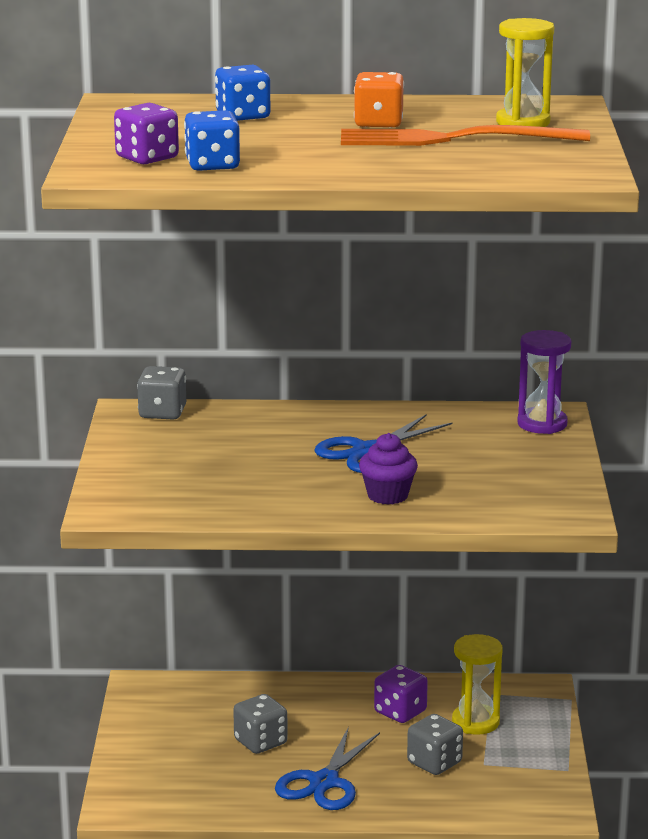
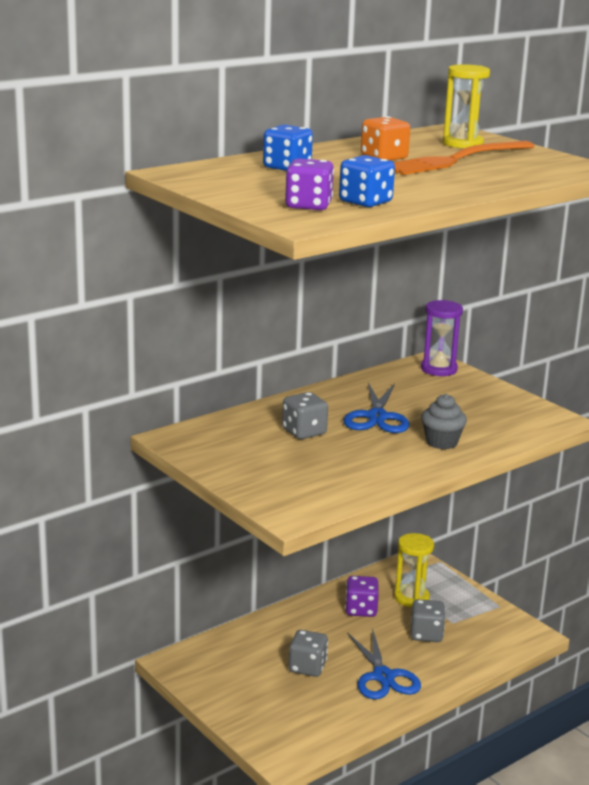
camera: 40 degrees left, 0 degrees up
(162, 413) = (198, 432): grey dice -> grey dice (304, 432)
(387, 495) = (441, 442): purple cupcake -> grey cupcake

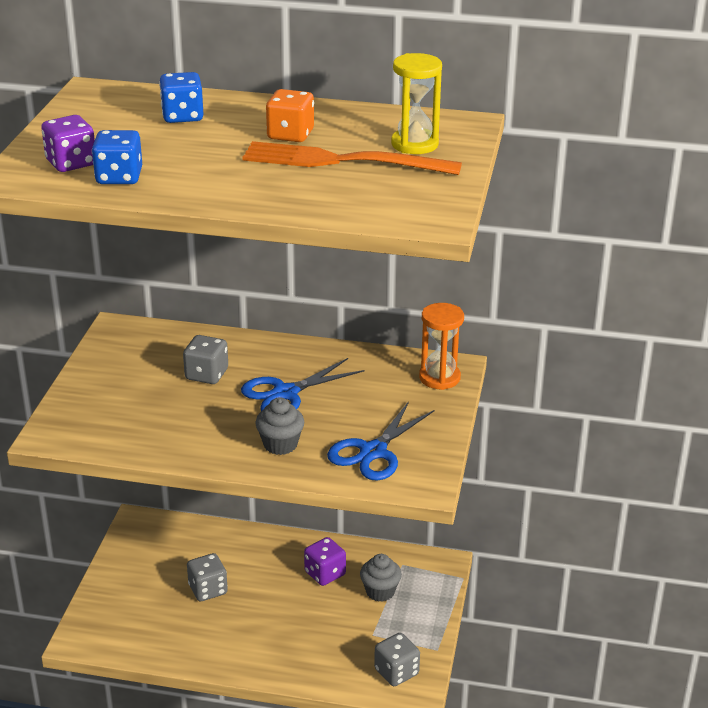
camera: 50 degrees right, 10 degrees up
(383, 677) = (242, 636): blue scissors -> blue scissors (373, 452)
(411, 598) = (380, 591): yellow hourglass -> grey cupcake
(426, 634) = (334, 628): grey dice -> grey dice (396, 672)
(438, 369) = (439, 378): purple hourglass -> orange hourglass

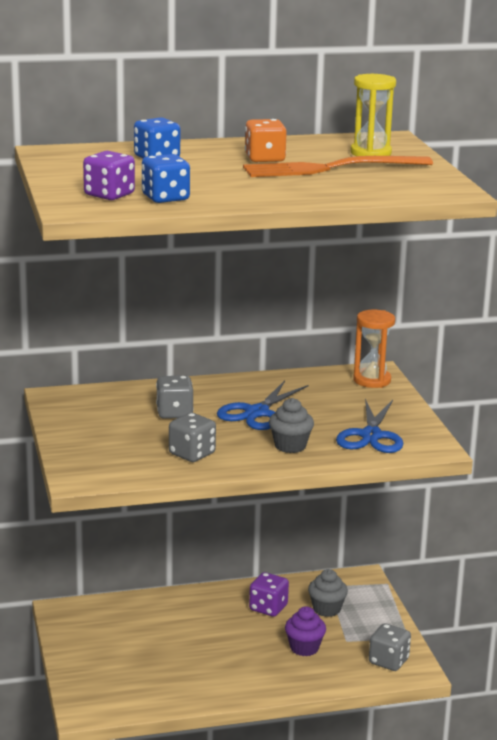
camera: 25 degrees left, 10 degrees down
(208, 589) = (173, 644): grey dice -> grey dice (192, 454)
(325, 631) = (304, 648): none -> purple cupcake

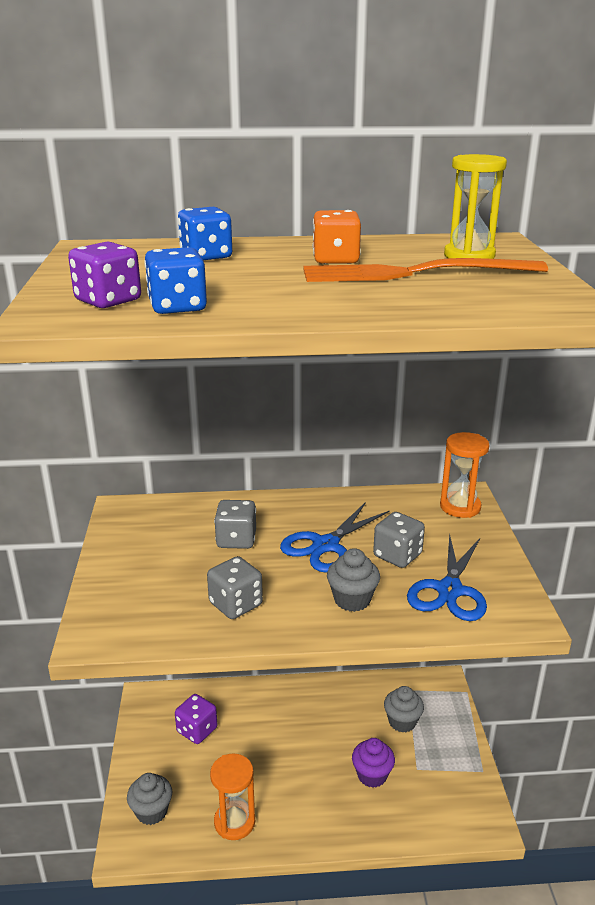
camera: 10 degrees right, 5 degrees up
(99, 687) = (152, 811): none -> grey cupcake
(181, 688) = (234, 822): none -> orange hourglass
(268, 608) = (344, 714): purple dice -> purple dice (197, 730)
(388, 661) = (458, 805): grey dice -> grey dice (397, 555)

